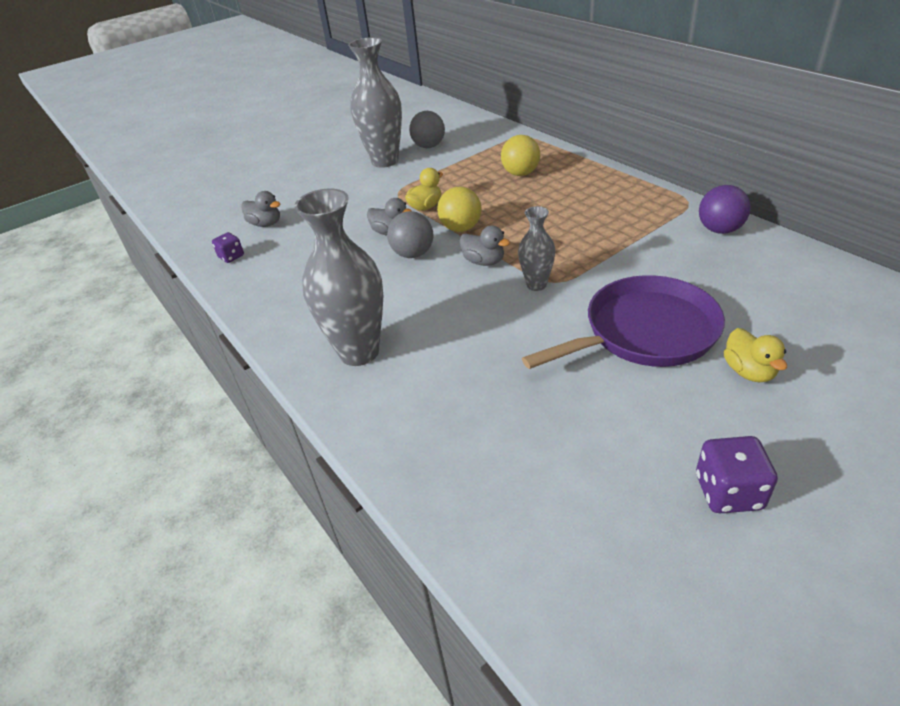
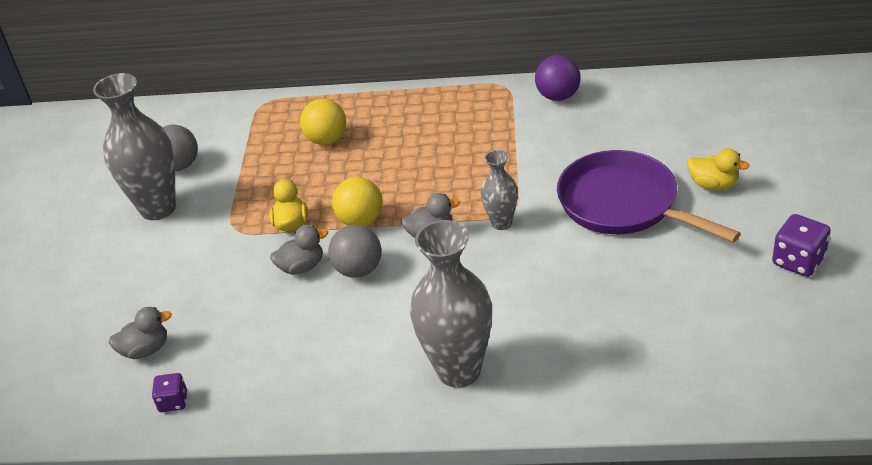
camera: 50 degrees left, 0 degrees up
(644, 332) = (623, 204): purple pan -> purple pan turned 60 degrees counterclockwise

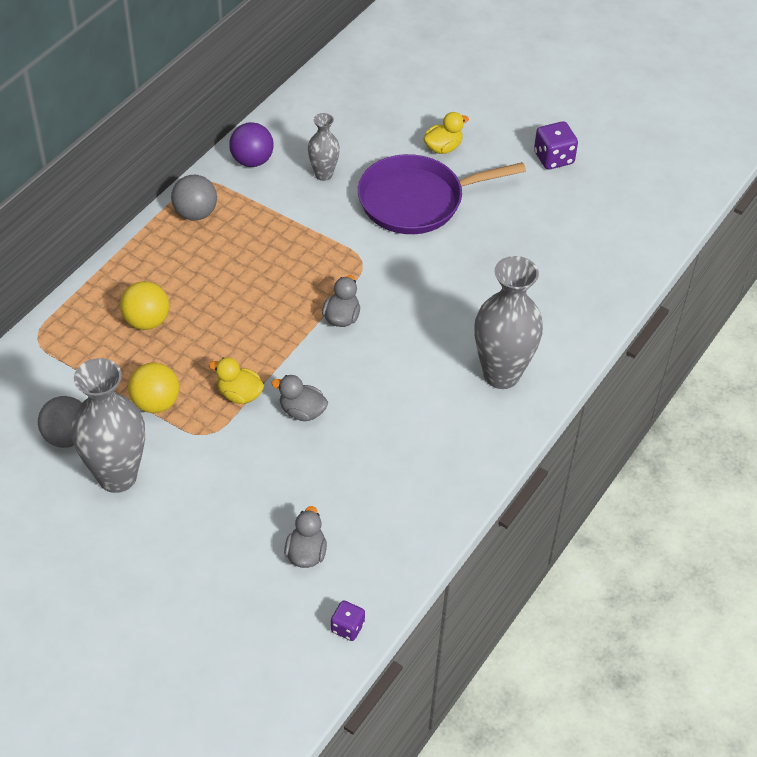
camera: 65 degrees left, 10 degrees up
(173, 402) = (385, 556): purple dice -> purple dice (347, 627)
(302, 267) = (302, 411): grey duck -> grey duck turned 75 degrees counterclockwise
(358, 270) = (340, 379): grey ball -> grey ball (195, 213)
(361, 221) = (282, 350): yellow ball -> yellow ball (156, 403)
(501, 223) = (370, 273): grey vase -> grey vase (323, 174)

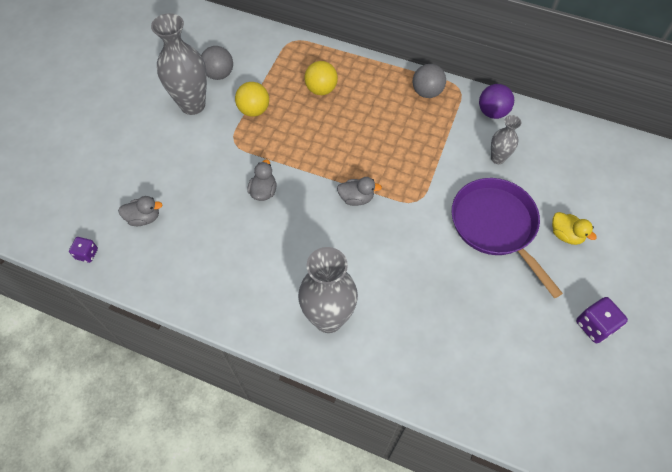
camera: 80 degrees right, 10 degrees up
(239, 394) = (271, 152): yellow duck -> none

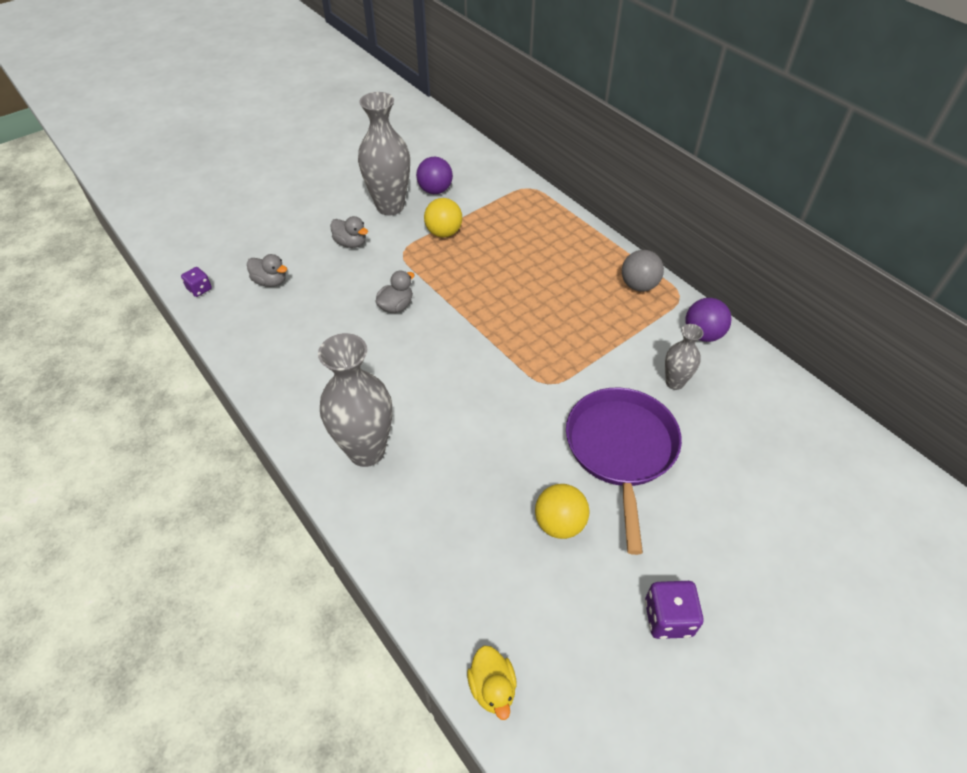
camera: 30 degrees right, 10 degrees down
(219, 74) = (435, 190): grey ball -> purple ball
(321, 89) = (525, 240): yellow ball -> yellow ball (559, 523)
(356, 198) = (484, 352): grey duck -> grey duck (351, 243)
(566, 235) = (702, 499): yellow duck -> yellow duck (492, 687)

